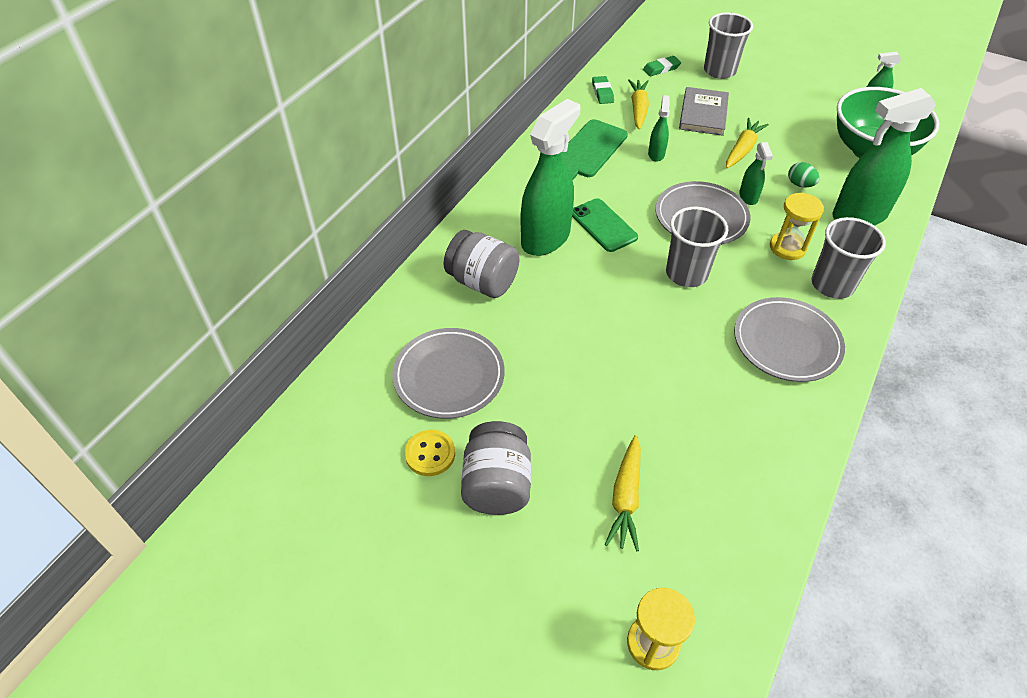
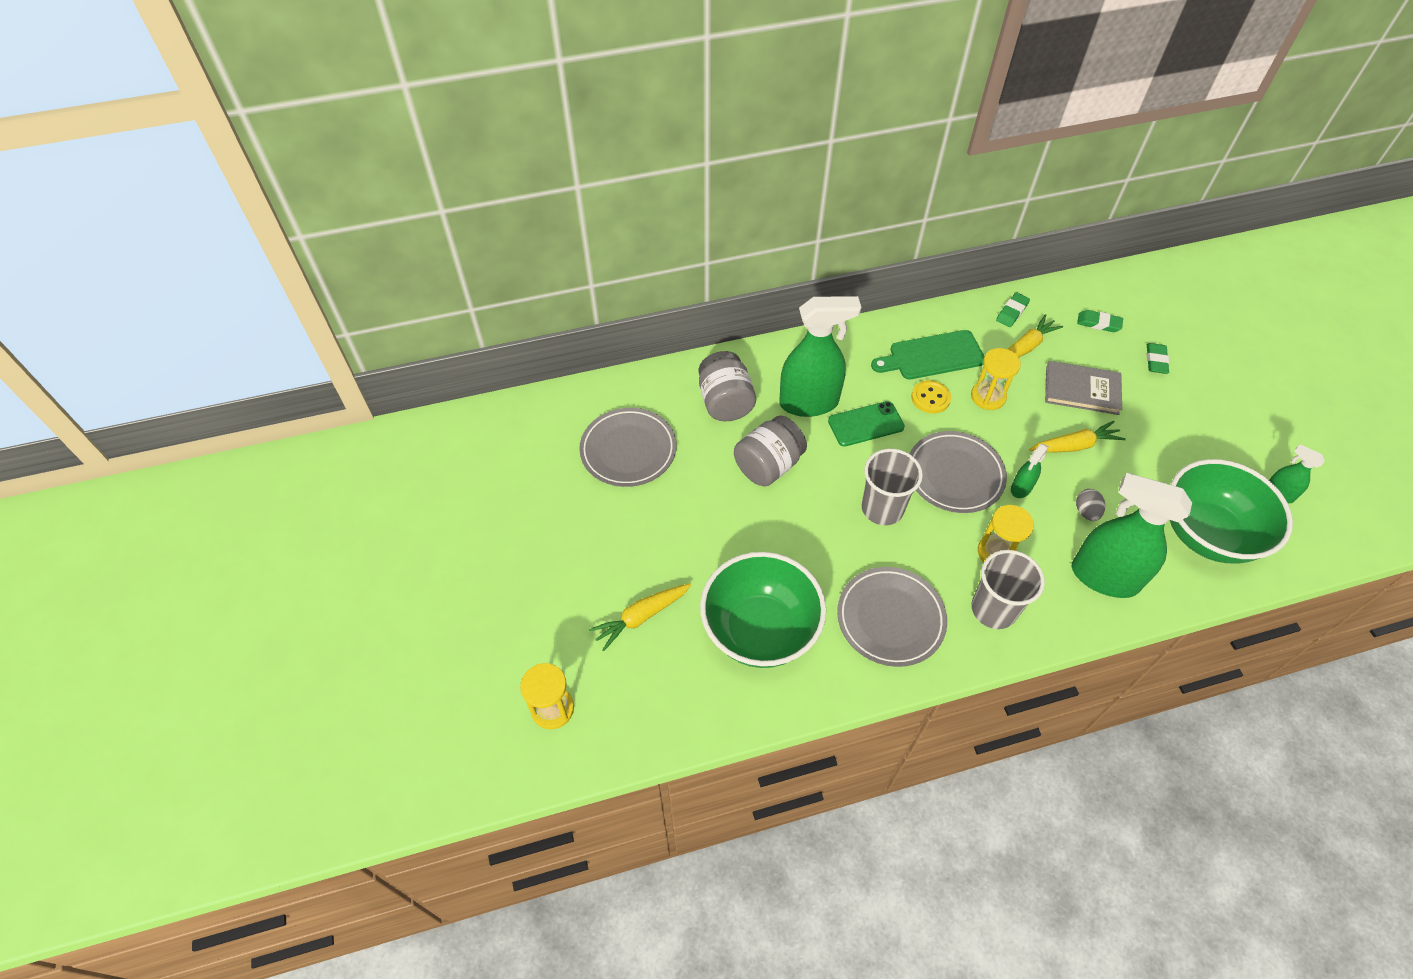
camera: 45 degrees right, 5 degrees up
(430, 454) = (562, 490): yellow button -> yellow button (930, 398)
(497, 485) = (577, 541): grey jar -> grey jar (768, 465)
(603, 225) = (866, 424): green phone -> green phone turned 60 degrees clockwise
(656, 154) = (988, 397): green spray bottle -> yellow hourglass
(703, 114) = (1081, 390): grey book -> grey book turned 45 degrees clockwise
(719, 71) = (1156, 360): grey cup -> green eraser
(720, 427) = (760, 630): none -> green bowl
(800, 184) = (1086, 512): green egg -> grey egg

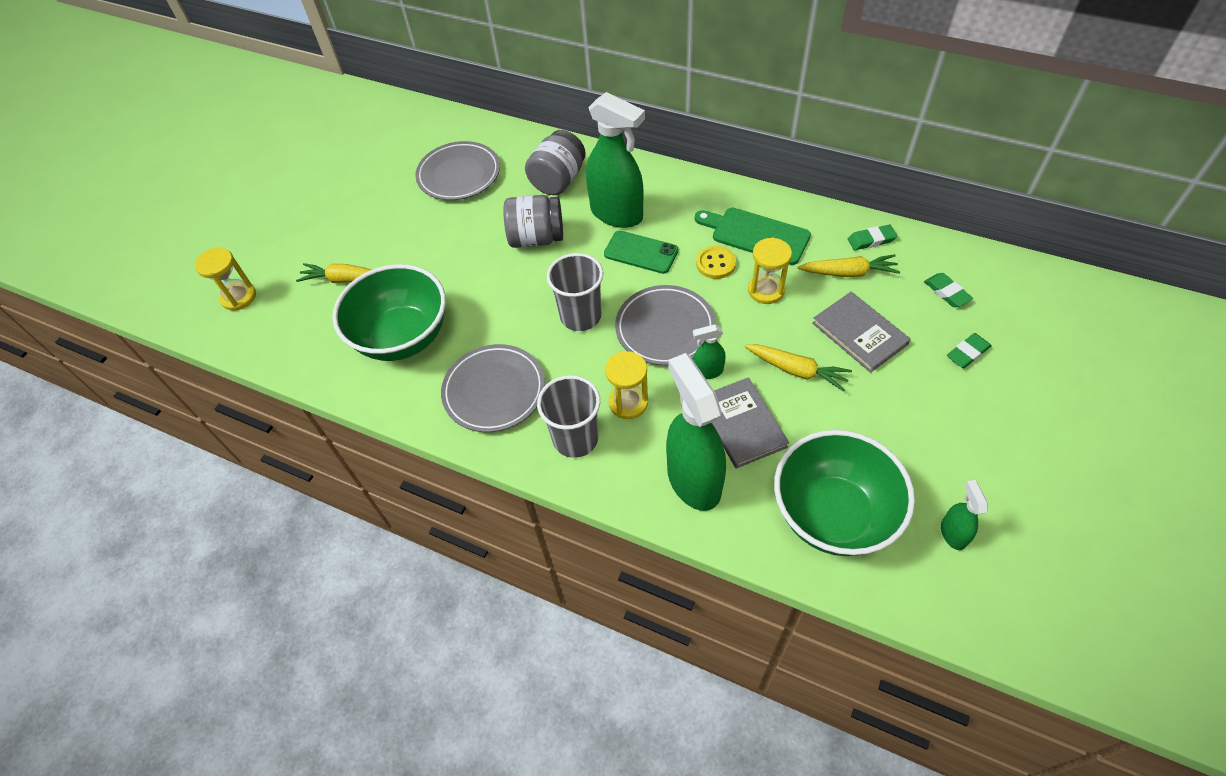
camera: 45 degrees right, 0 degrees up
(1086, 512) = (741, 424): grey egg -> grey book

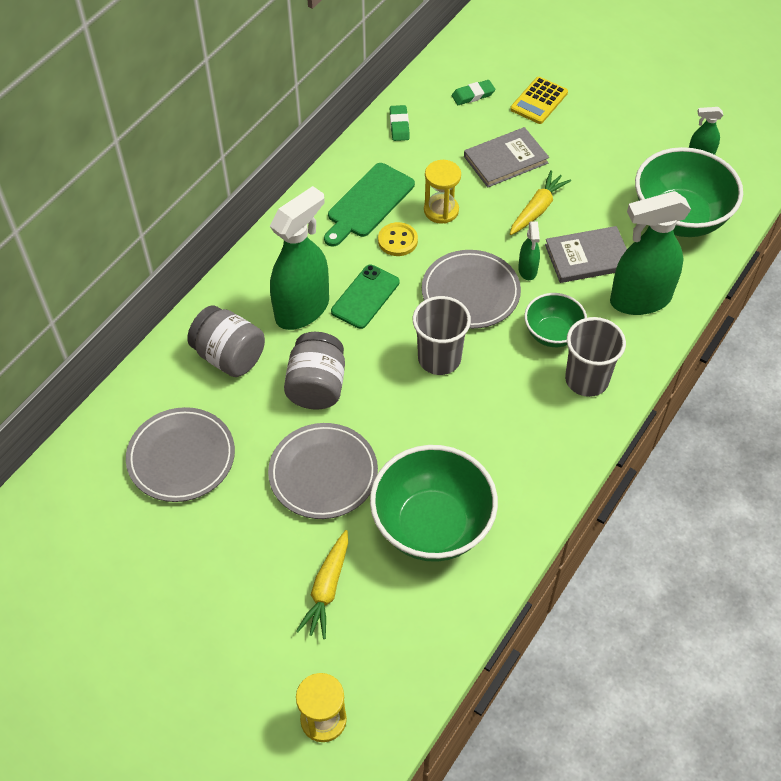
camera: 85 degrees left, 0 degrees up
(494, 391) = (521, 442): grey plate -> grey plate (323, 474)
(628, 402) = (552, 334): yellow hourglass -> green bowl
(848, 272) = (434, 150): yellow carrot -> none
(967, 353) = (539, 101): green eraser -> yellow calculator

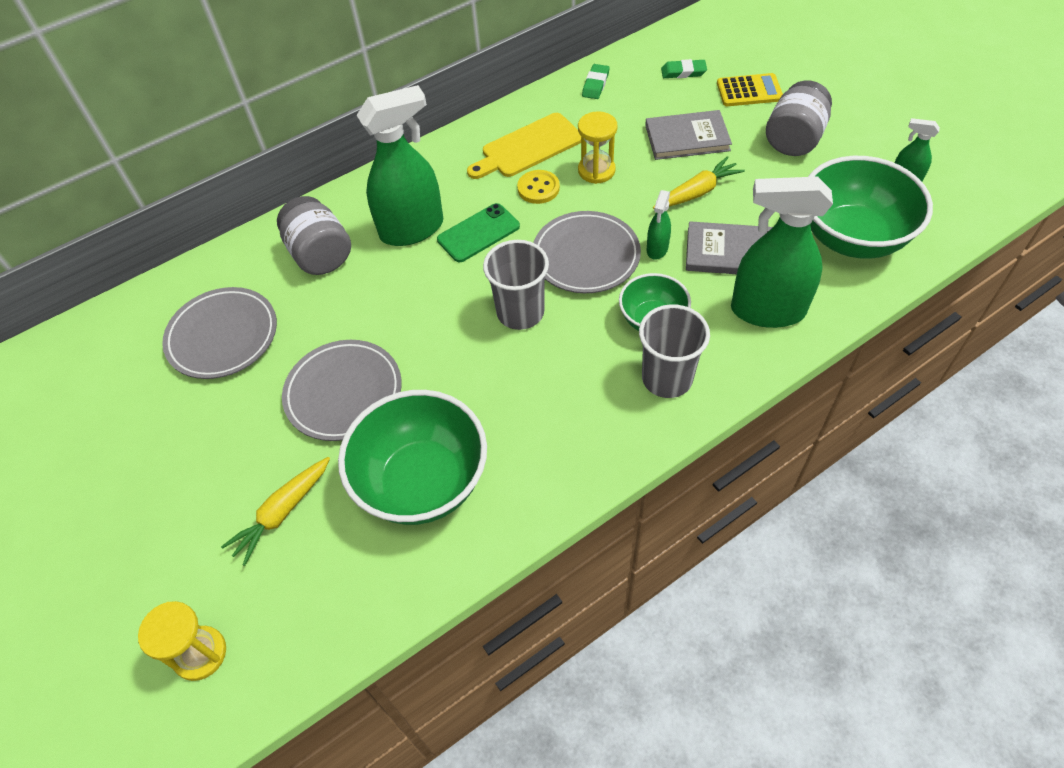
camera: 25 degrees right, 0 degrees up
(317, 386) = (385, 305): grey jar -> grey jar (793, 139)
(368, 203) = (528, 147): green cutting board -> yellow cutting board
(539, 101) = (749, 91): yellow calculator -> yellow calculator turned 150 degrees counterclockwise

